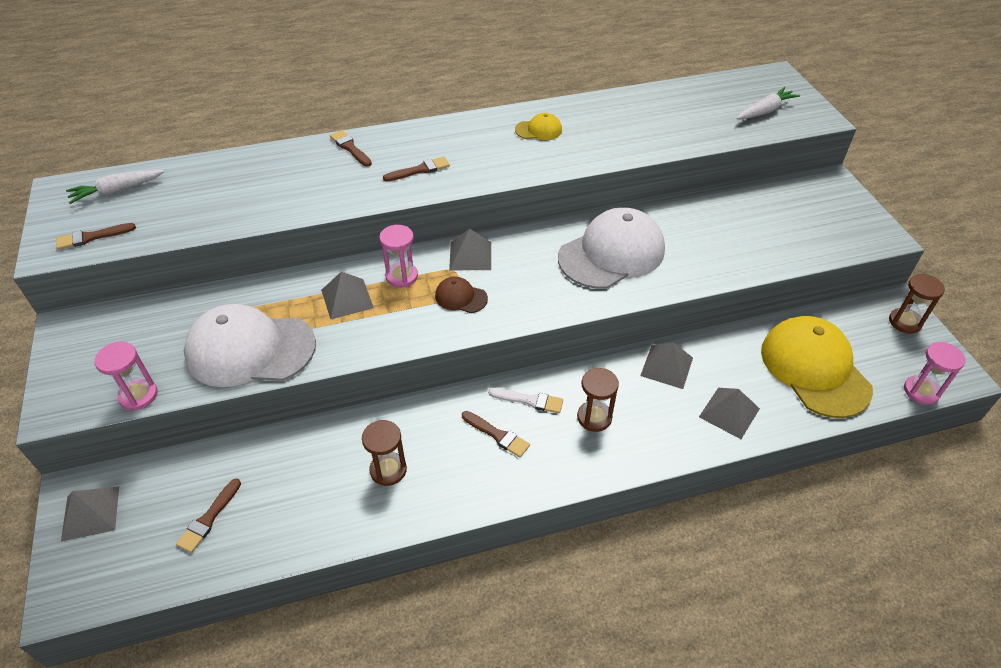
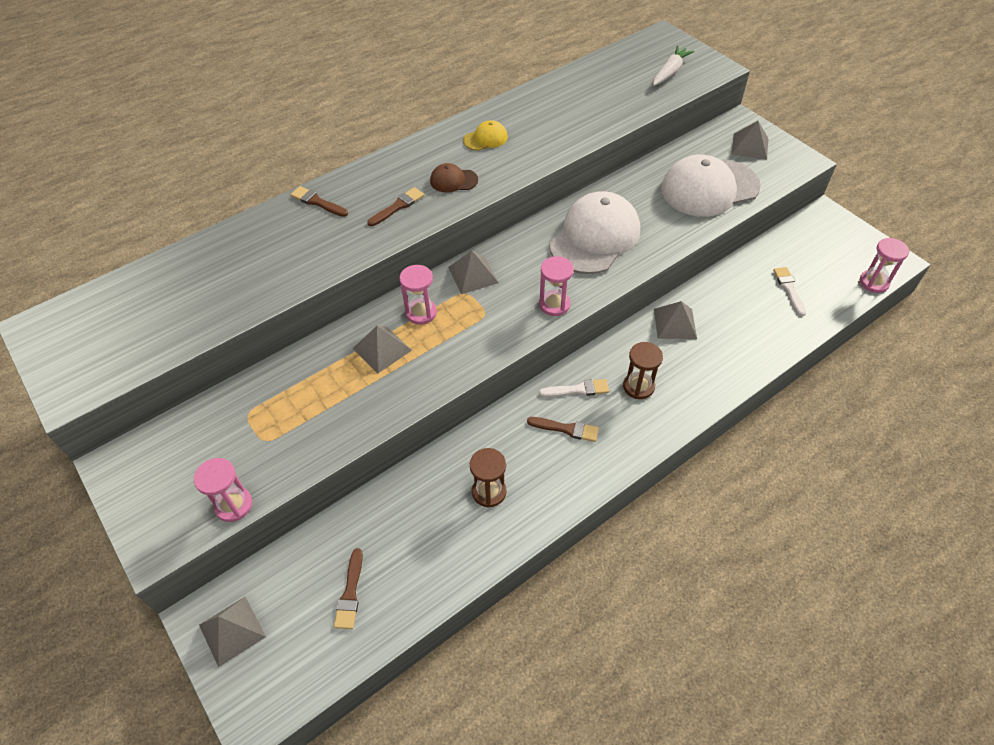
camera: 20 degrees left, 5 degrees up
(92, 237) = (106, 366): brown brush -> none
(117, 191) = (101, 311): white carrot -> none
(250, 349) = (317, 426): white cap -> white cap (709, 188)
(461, 297) = (485, 316): brown cap -> brown cap (453, 180)
(534, 306) = (554, 304): none -> pink hourglass
(729, 412) = (742, 346): grey pyramid -> grey pyramid (750, 146)
(814, 369) = (789, 289): yellow cap -> white brush
(905, 322) = (837, 228): brown hourglass -> none

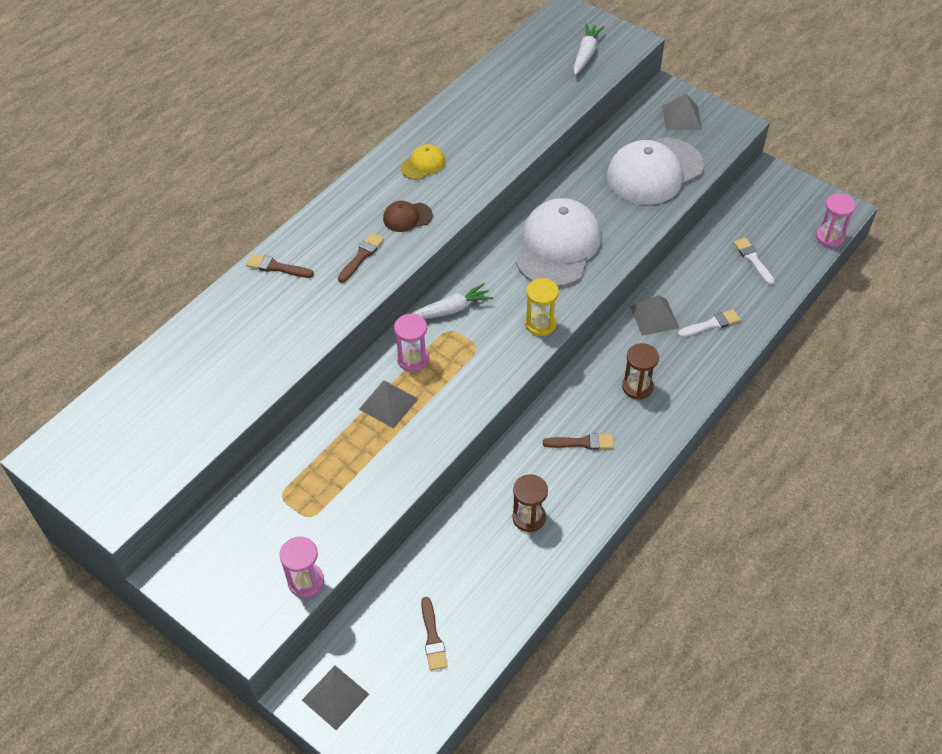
camera: 15 degrees left, 0 degrees up
(473, 275) = (450, 310): grey pyramid -> white carrot
(554, 304) = (540, 324): pink hourglass -> yellow hourglass
(577, 390) = (581, 402): white brush -> white brush (711, 324)

